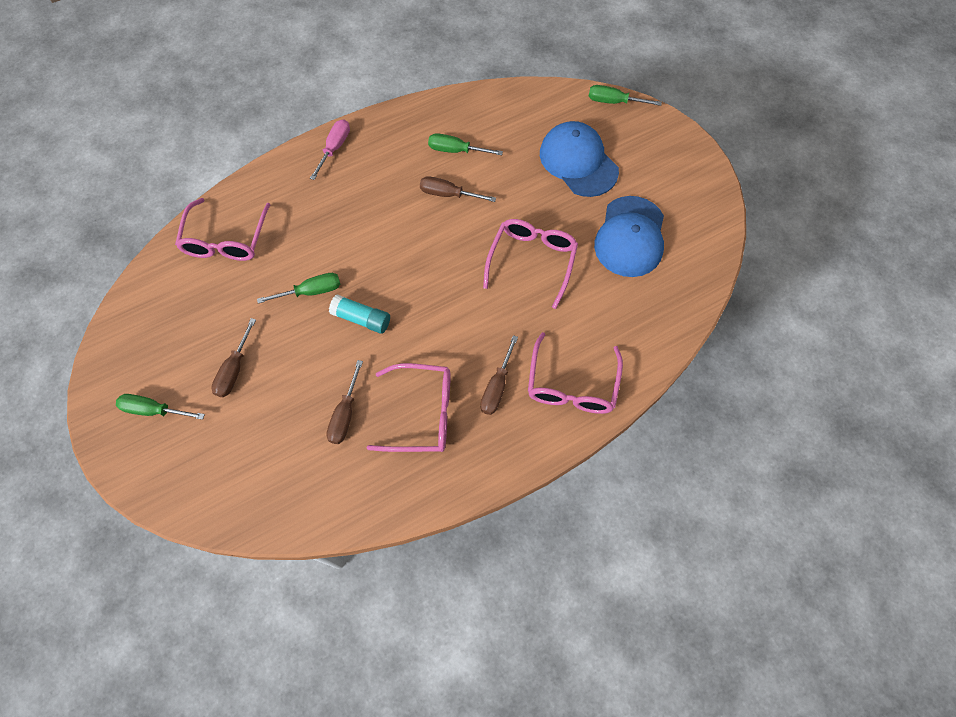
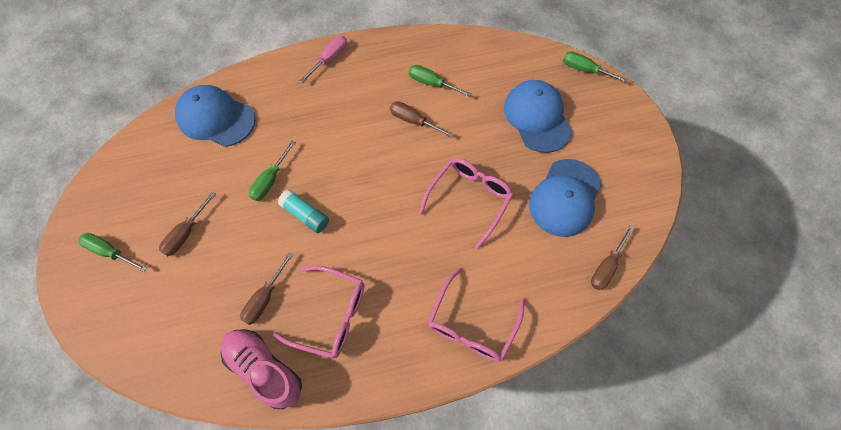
camera: 15 degrees right, 0 degrees up
(226, 240) = (215, 118): pink glasses -> blue cap
(311, 291) = (270, 180): green screwdriver -> green screwdriver turned 120 degrees clockwise
(368, 485) = (264, 369): none -> pink shoe
(497, 386) = (404, 308): brown screwdriver -> brown screwdriver (607, 266)

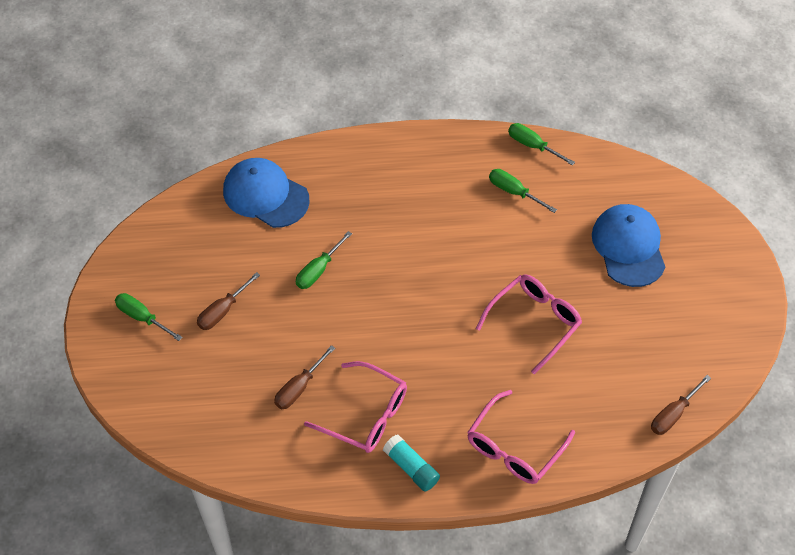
camera: 10 degrees right, 10 degrees down
(264, 369) = (291, 455): pink shoe -> none
(305, 215) = (352, 312): turquoise glue stick -> turquoise glue stick (411, 468)
(329, 59) = (400, 148): pink screwdriver -> none
(414, 121) = (486, 230): brown screwdriver -> none
(565, 198) = (642, 337): blue cap -> none
(585, 70) = (696, 202): green screwdriver -> green screwdriver (533, 146)

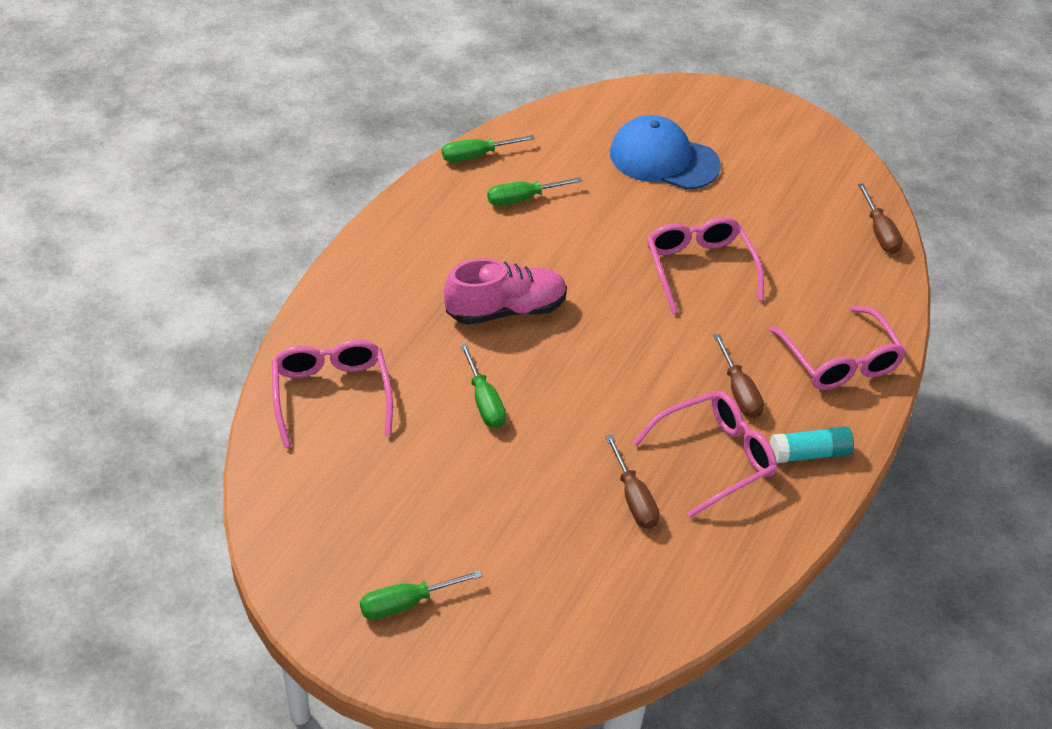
camera: 60 degrees left, 10 degrees down
(223, 311) = (466, 517): brown screwdriver -> brown screwdriver (739, 391)
(265, 195) = (331, 395): blue cap -> pink glasses
(404, 239) = (506, 310): none -> pink shoe

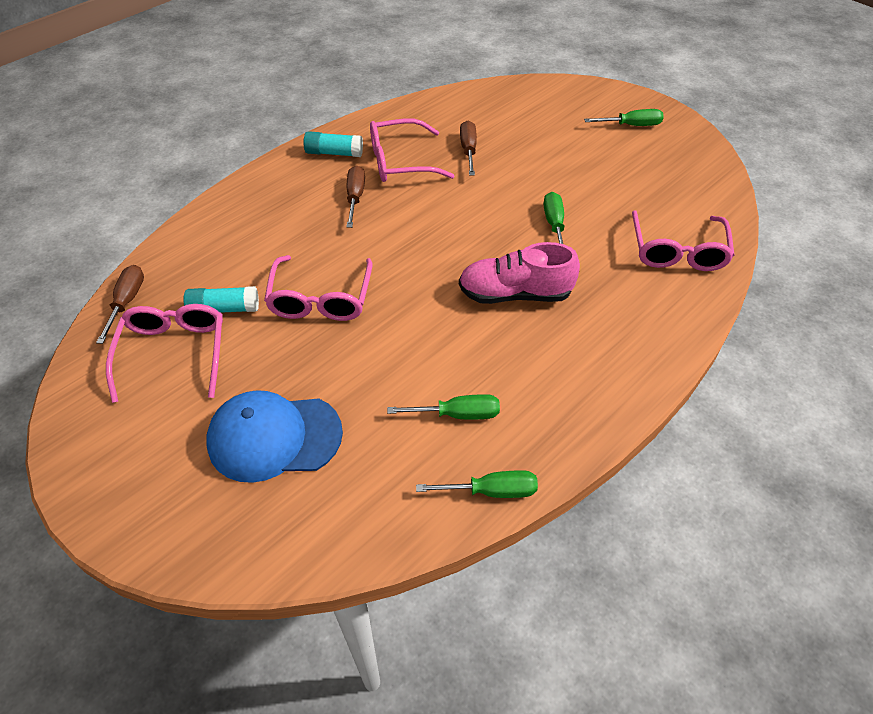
camera: 160 degrees left, 5 degrees up
(663, 159) = (274, 437): blue cap -> blue cap turned 135 degrees clockwise
(784, 243) = (224, 308): none -> turquoise glue stick
(840, 361) = (262, 203): pink glasses -> pink glasses (174, 353)

